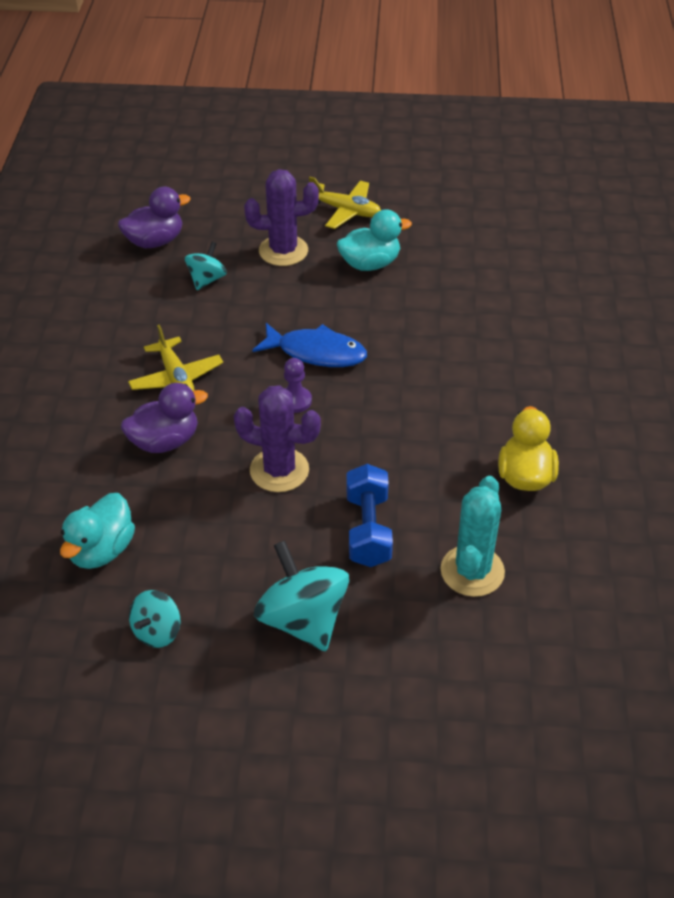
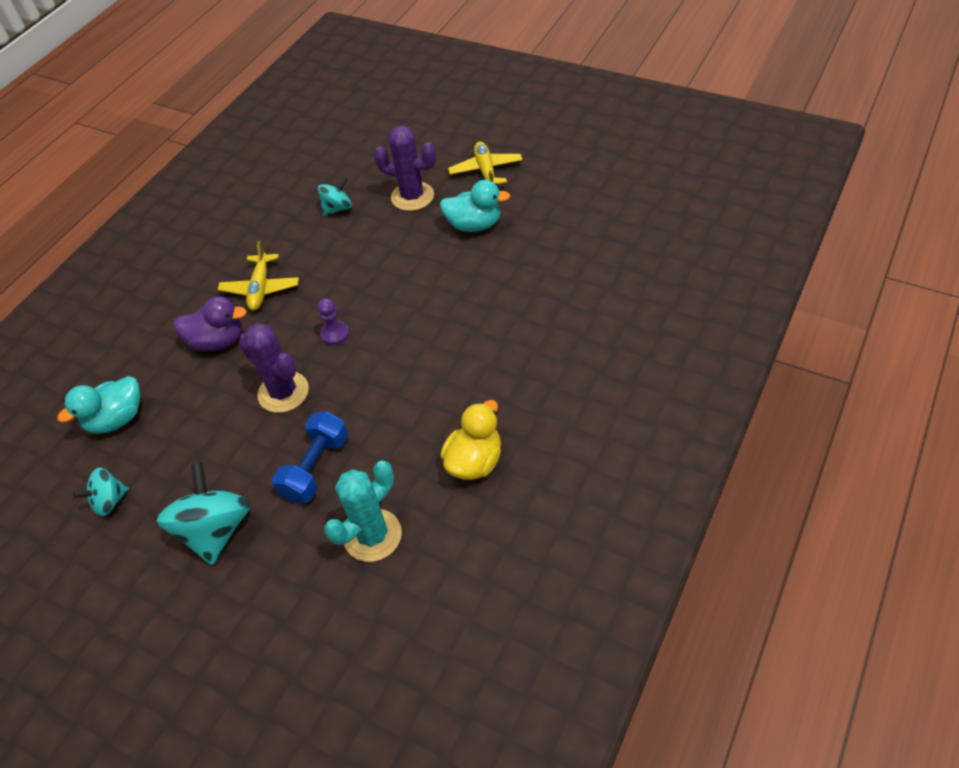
camera: 30 degrees right, 5 degrees up
(155, 241) = (321, 166): purple duck -> none
(316, 352) = (379, 295): blue fish -> none
(346, 211) = (486, 171): yellow plane -> yellow plane turned 150 degrees counterclockwise

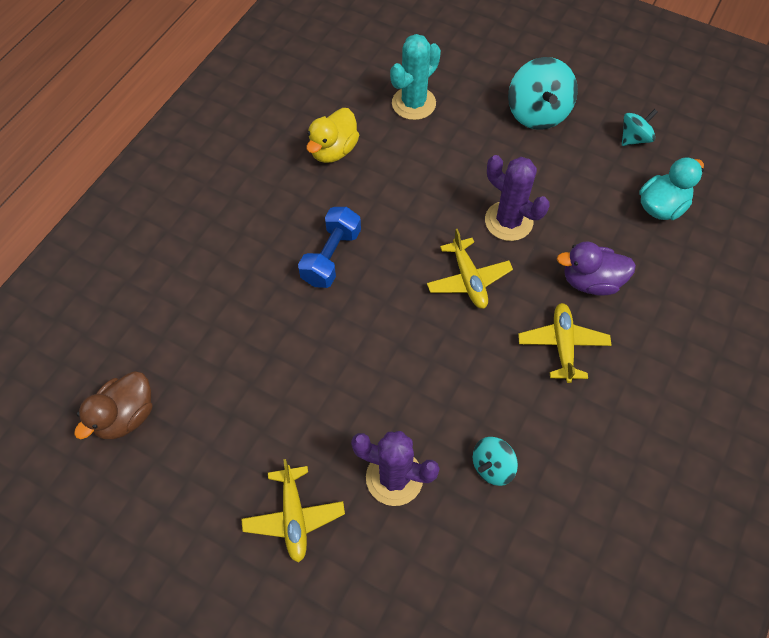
camera: 175 degrees right, 10 degrees up
(316, 468) = (466, 153): blue dumbbell -> blue dumbbell (331, 257)
(335, 334) = (468, 279): purple pawn -> yellow plane
(474, 225) = (316, 417): turquoise duck -> none
(631, 213) = (126, 416): none -> brown duck

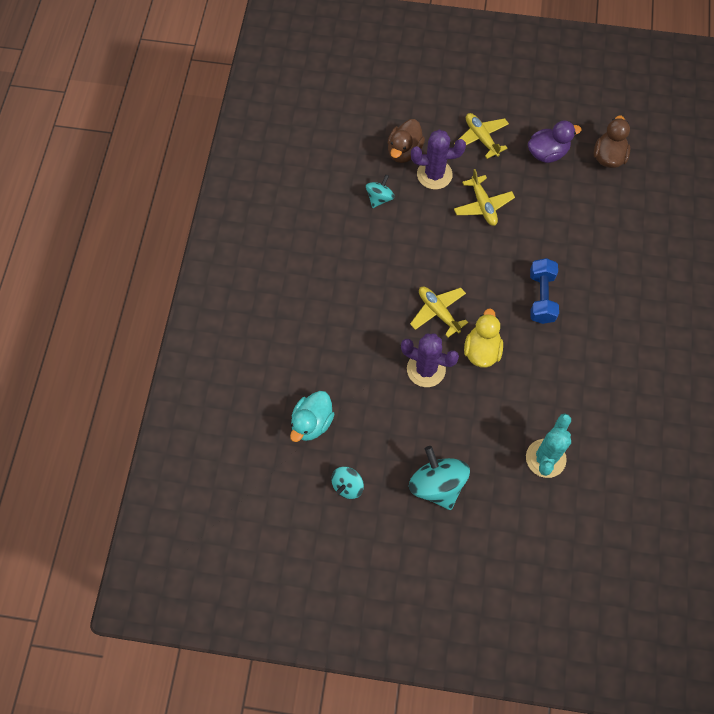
camera: 160 degrees right, 5 degrees up
(333, 150) = (587, 387): yellow duck -> yellow duck (482, 350)
(425, 536) = (404, 151): none -> brown duck
(562, 345) = (358, 286): yellow plane -> yellow plane (483, 205)
(591, 281) = (351, 339): purple duck -> purple duck (547, 153)

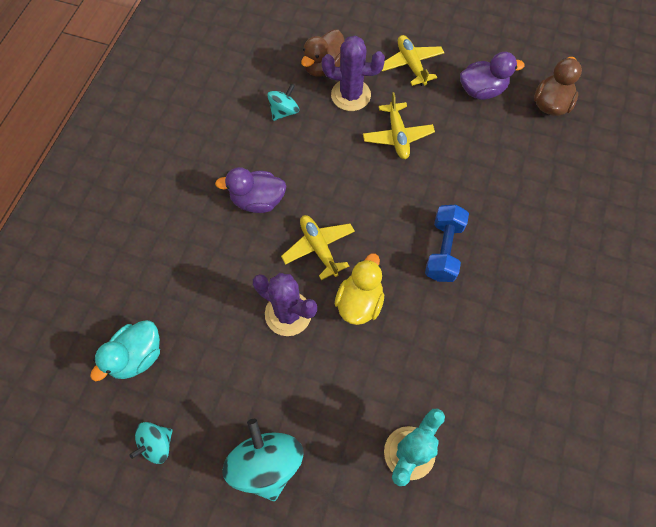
camera: 10 degrees right, 0 degrees up
(377, 280) = (257, 200): none -> purple duck

